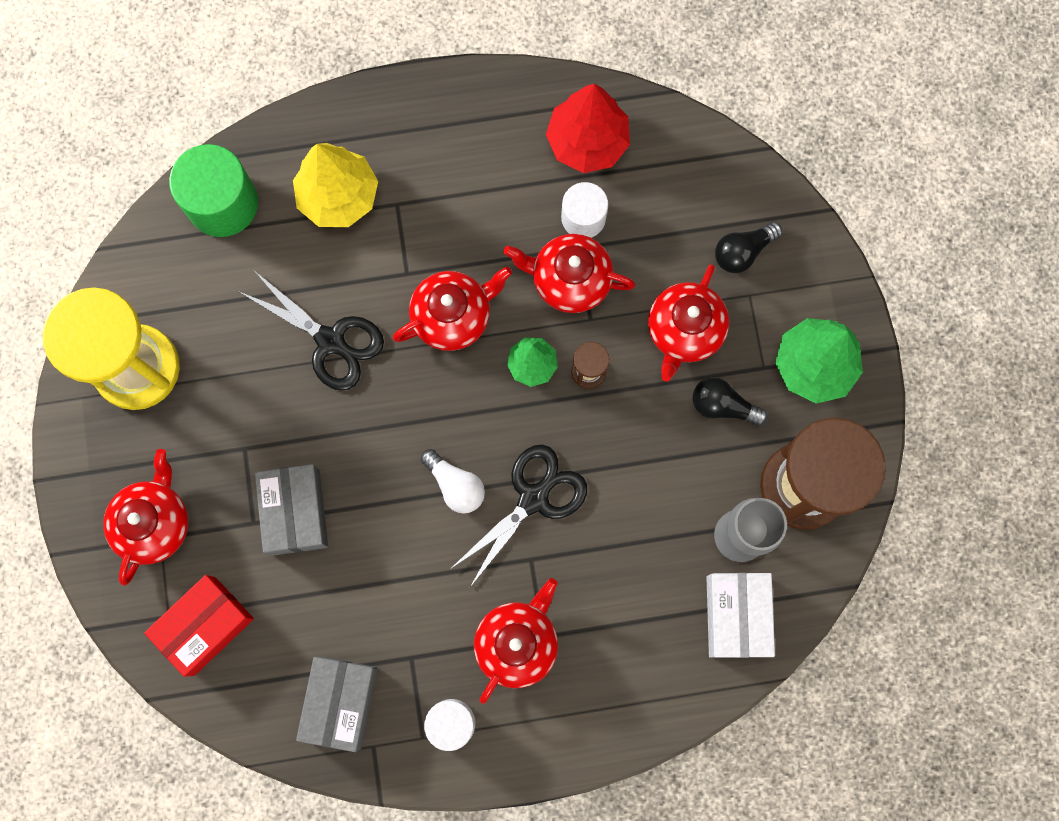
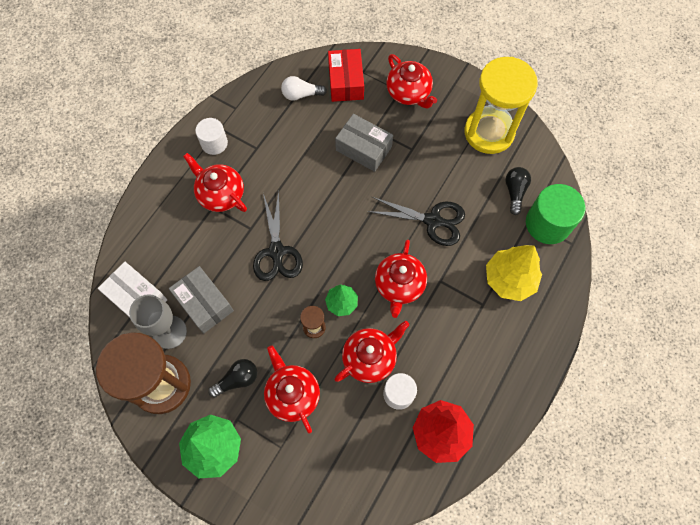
camera: 130 degrees right, 10 degrees down
(331, 341) = (433, 221): black scissors -> black scissors turned 150 degrees counterclockwise
(340, 702) = (265, 108): grey box -> grey box (204, 303)
(455, 485) = (314, 222): white light bulb -> white light bulb (301, 95)
(517, 642) = (220, 194): red teapot -> red teapot turned 150 degrees clockwise
(742, 252) = (307, 465): black light bulb -> black light bulb (514, 192)

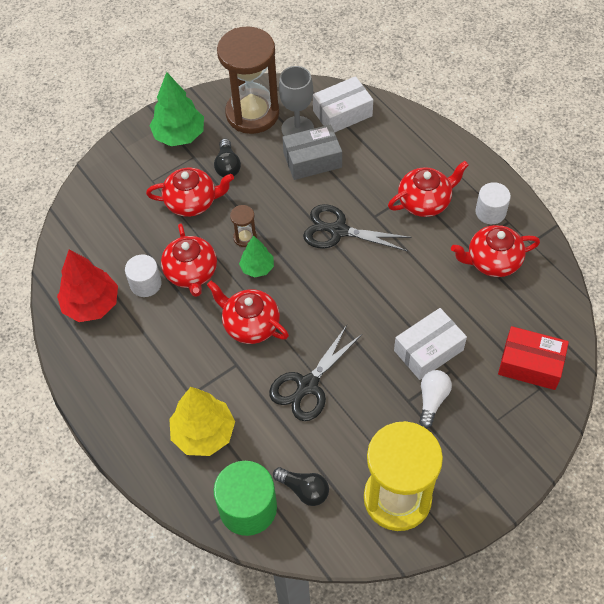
camera: 115 degrees right, 10 degrees down
(301, 95) = (527, 311): white light bulb -> white light bulb (432, 400)
(363, 149) = (428, 350): grey box -> white box
(409, 93) = (490, 429): red teapot -> red teapot (492, 261)

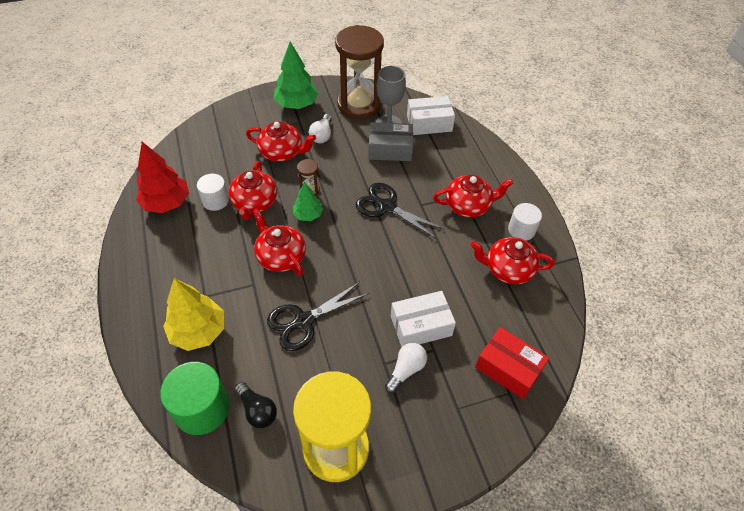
camera: 15 degrees right, 5 degrees down
(227, 166) = (322, 135): black light bulb -> white light bulb

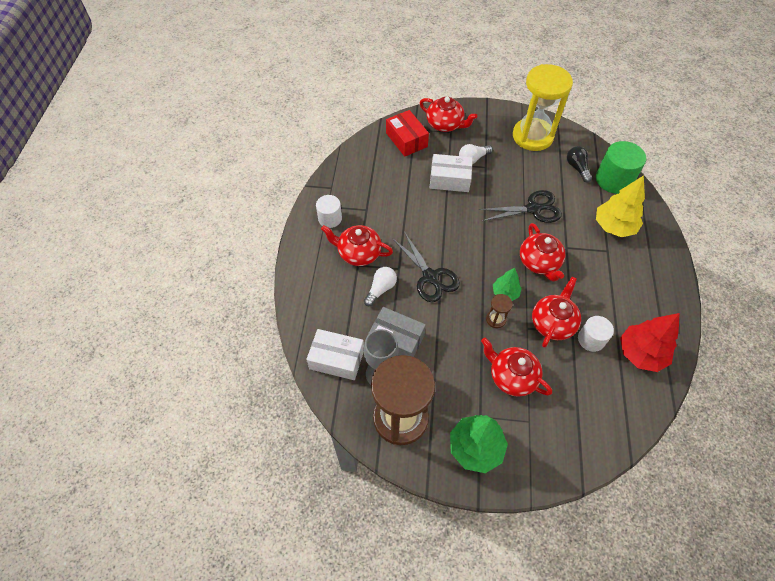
camera: 155 degrees left, 5 degrees up
(322, 135) = (461, 385): white light bulb -> white light bulb (381, 289)
(507, 269) = (363, 194): red teapot -> red teapot (445, 124)

